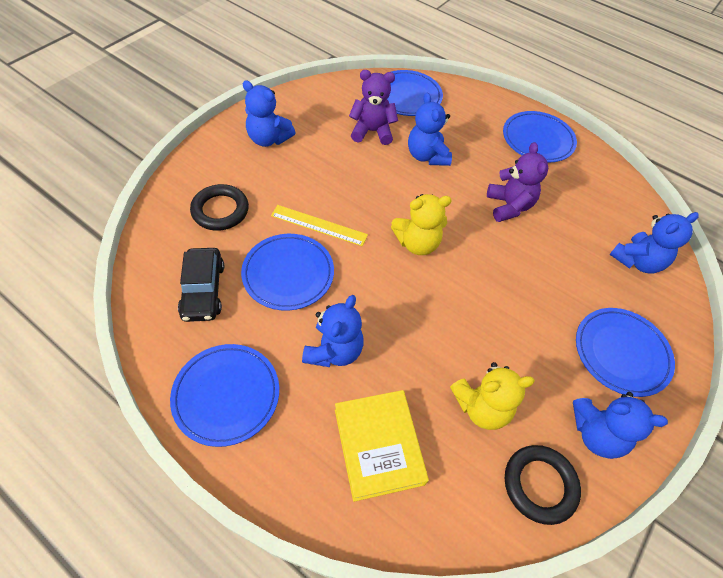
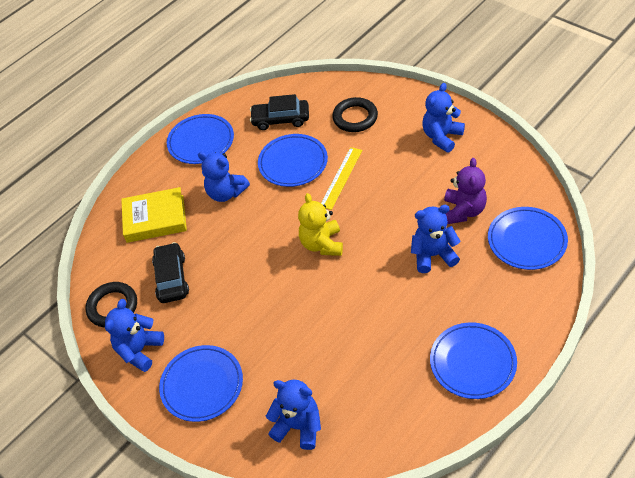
camera: 105 degrees right, 5 degrees down
(481, 407) = (172, 278): yellow teddy bear -> black car
(509, 206) = (368, 320): purple teddy bear -> none
(637, 261) = (298, 426): blue teddy bear -> blue teddy bear turned 135 degrees clockwise

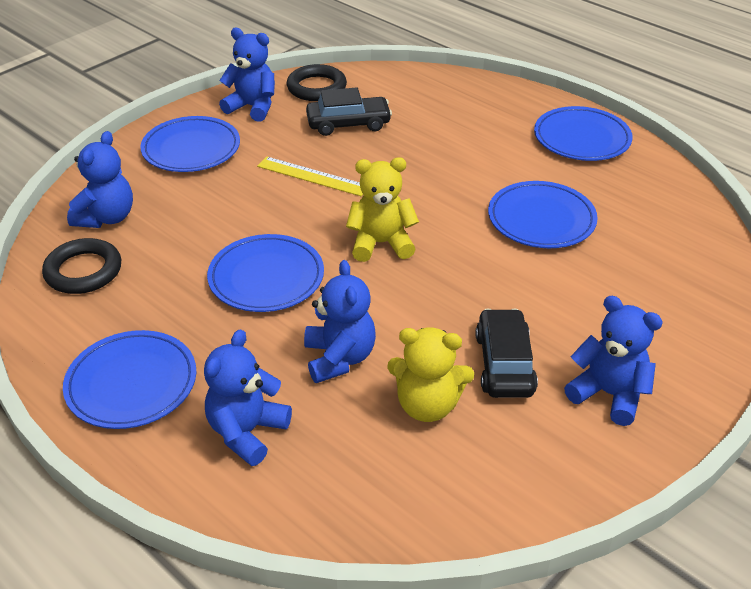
camera: 85 degrees right, 10 degrees down
(155, 218) = (444, 109): yellow book -> none
(226, 193) = (484, 160): blue teddy bear -> blue teddy bear (247, 432)
(280, 119) = (634, 208): black car -> black car (504, 364)
(341, 178) = (509, 266): yellow ruler -> yellow ruler (312, 176)
(355, 117) = (647, 287): black ring -> black ring (83, 271)
(463, 211) = (427, 405): purple teddy bear -> yellow teddy bear
(526, 240) = (348, 485): blue plate -> blue plate (266, 277)

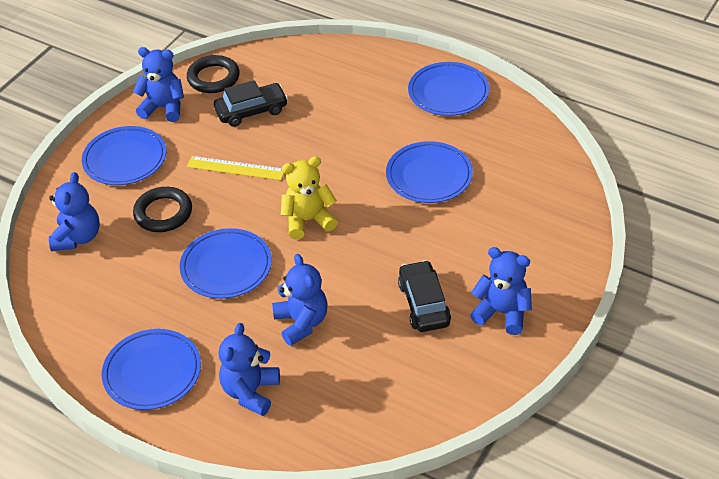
camera: 10 degrees left, 5 degrees up
(83, 271) = (78, 288): black ring -> black ring (163, 213)
(427, 405) = (375, 346): yellow teddy bear -> none

